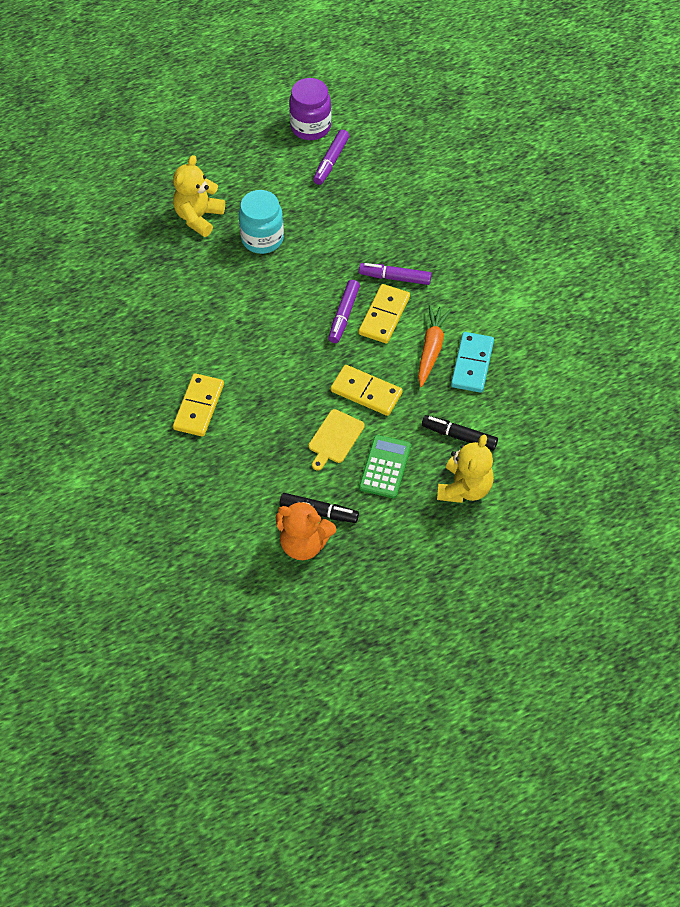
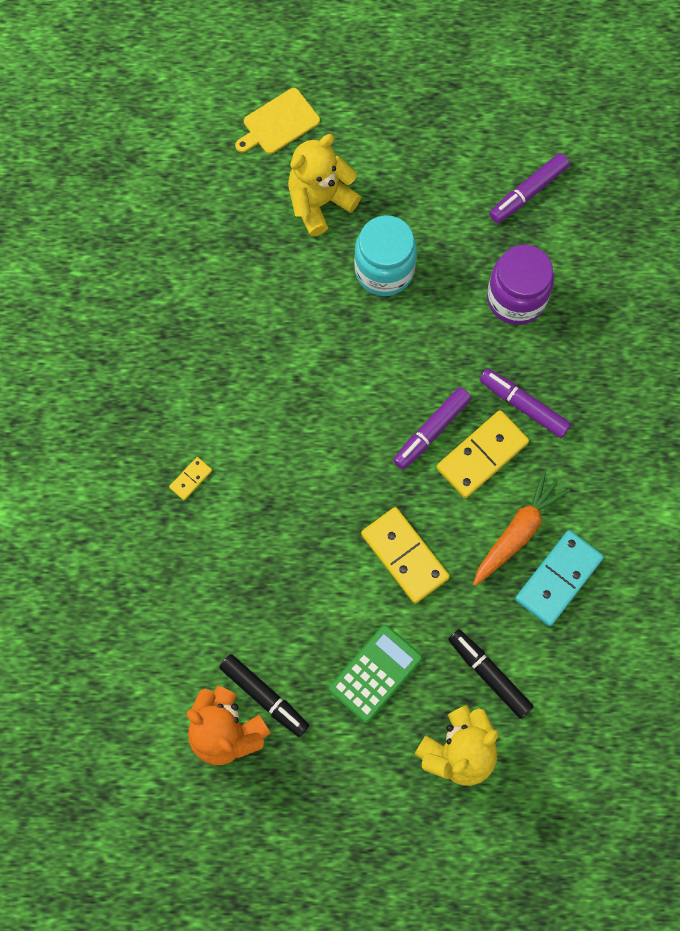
camera: 25 degrees right, 15 degrees up
(198, 406) = (190, 479): yellow domino -> yellow domino, size x0.47
(310, 127) = (527, 127): purple jar -> purple jar (516, 299)
(335, 438) = (334, 603): yellow cutting board -> yellow cutting board (278, 123)

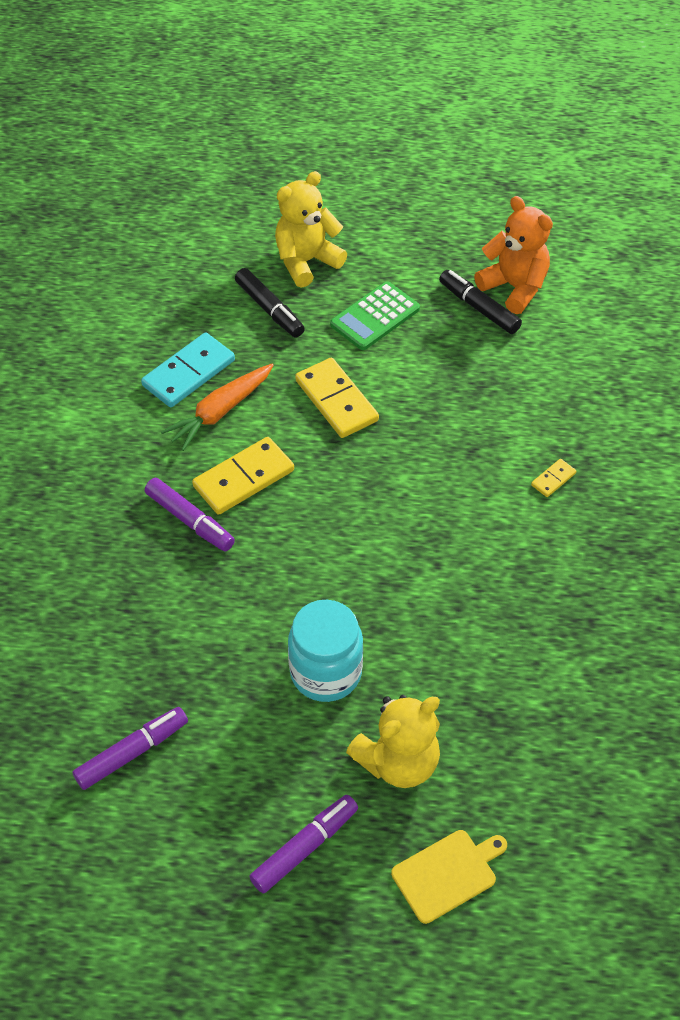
camera: 175 degrees left, 20 degrees down
(431, 431) = (294, 504): purple marker -> purple marker (305, 847)
(516, 299) = (174, 629): purple jar -> none

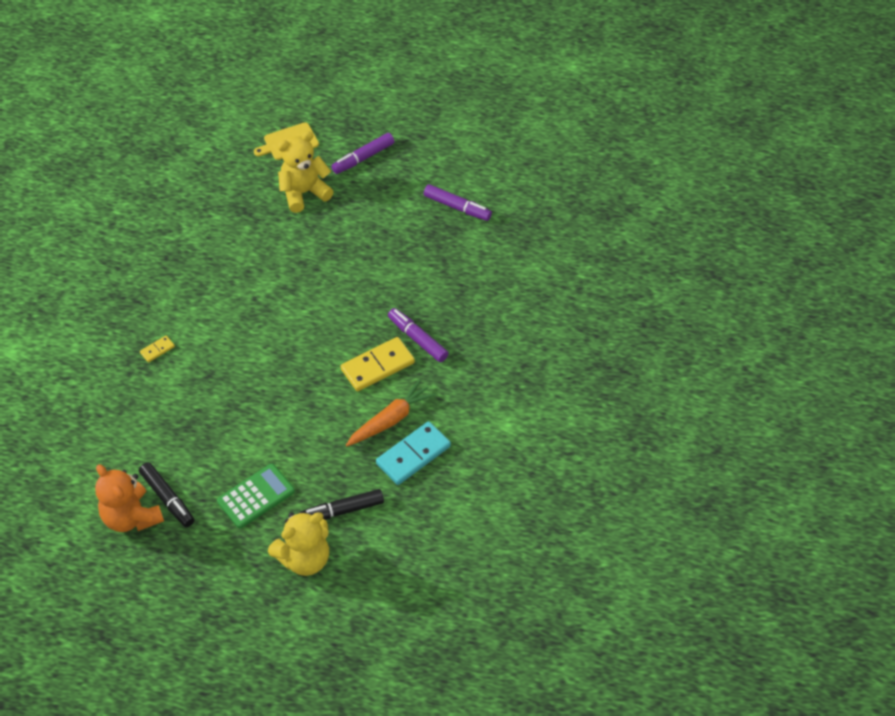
camera: 175 degrees left, 0 degrees up
(132, 752) = (457, 207): purple marker -> purple marker turned 120 degrees counterclockwise
(269, 309) = (342, 510): black marker -> black marker turned 75 degrees counterclockwise
(326, 672) = (338, 240): turquoise jar -> none
(336, 401) = (301, 422): yellow domino -> none

